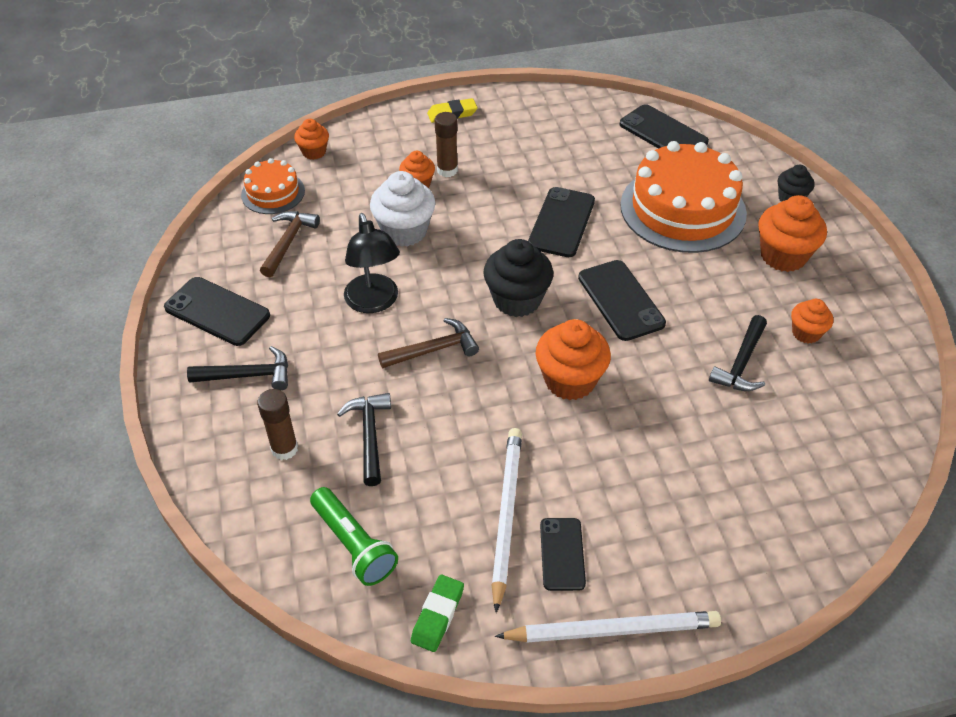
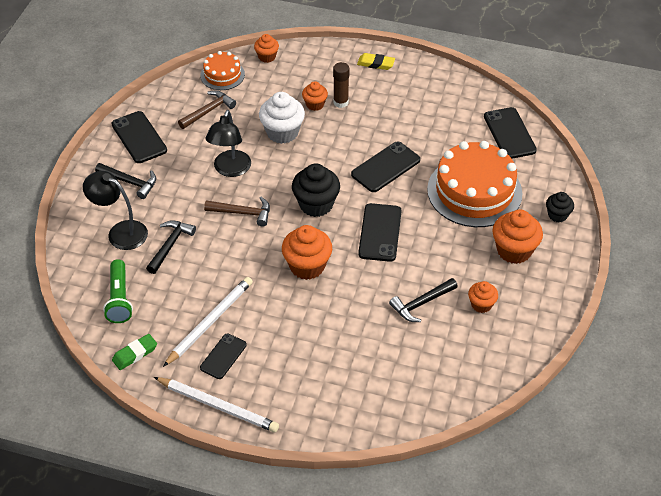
camera: 30 degrees right, 0 degrees up
(284, 449) = (120, 232): brown glue stick -> black lamp

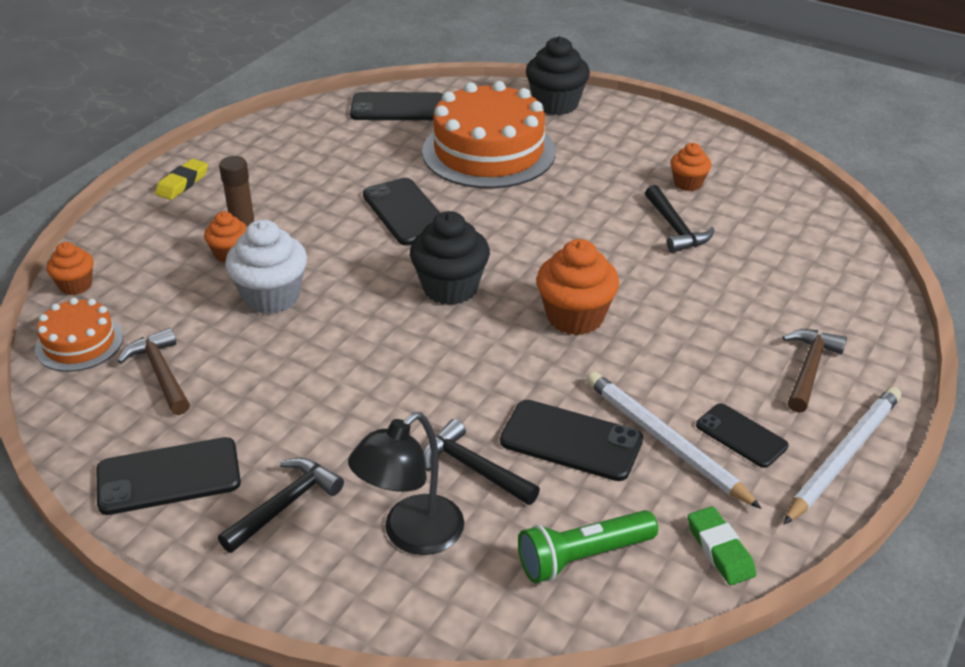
camera: 75 degrees left, 10 degrees down
(119, 299) = (582, 557): green flashlight -> green flashlight turned 150 degrees clockwise
(230, 170) = (325, 367): black lamp -> none
(242, 213) = (433, 368): brown hammer -> brown hammer (809, 369)
(380, 232) = (532, 239): black phone -> black phone (571, 441)
(514, 250) = (604, 144): orange cupcake -> none
(557, 215) = (556, 104): black cupcake -> black cupcake, size x1.73

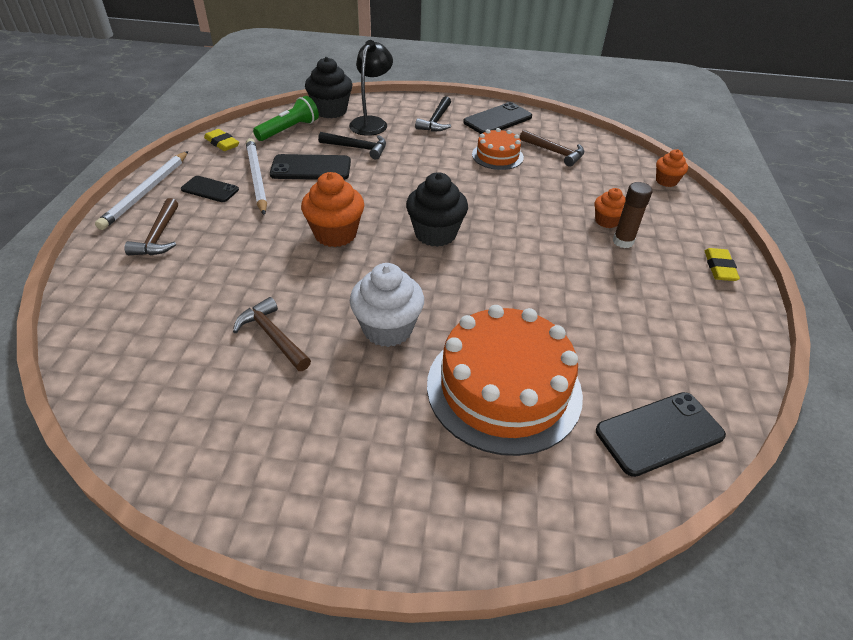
camera: 155 degrees right, 5 degrees up
(79, 343) = (615, 156): orange cake -> orange cake (497, 156)
(271, 297) = (545, 201): white cupcake -> white cupcake (387, 329)
(406, 212) = (520, 288): black phone -> none
(556, 104) = (480, 515): black cupcake -> black cupcake (331, 111)
(665, 442) = (256, 178): white pencil -> white pencil turned 135 degrees counterclockwise
(675, 228) = (273, 336): black hammer -> brown hammer
(688, 183) = (267, 404): orange cupcake -> none
(720, 550) = (222, 143): green eraser -> yellow eraser

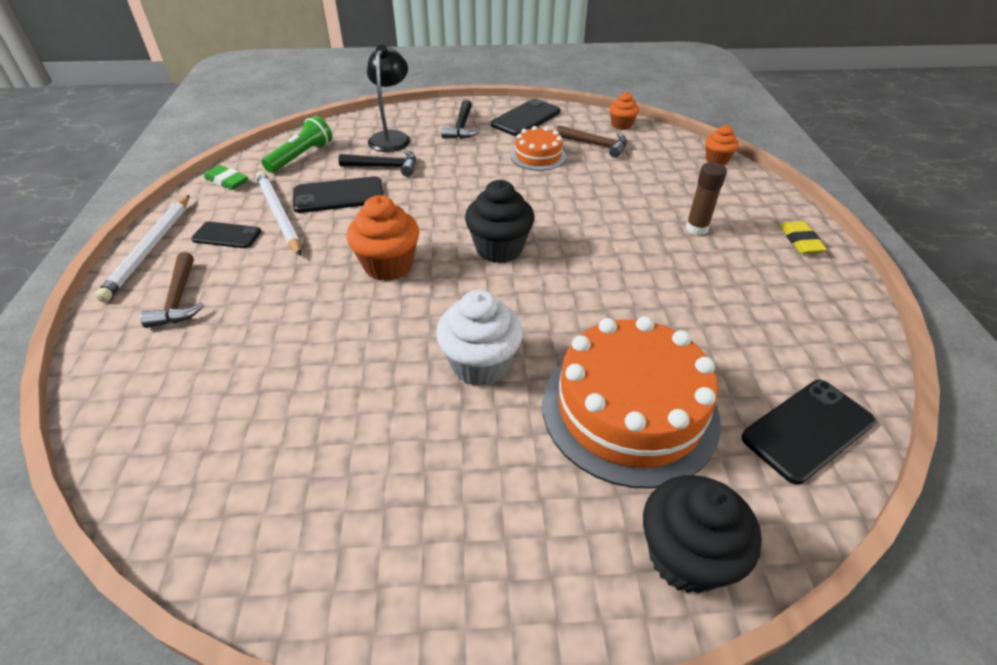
camera: 10 degrees left, 0 degrees up
(222, 143) = (227, 181): yellow eraser -> green eraser
(273, 336) = (350, 396): brown hammer -> none
(331, 111) = (342, 130): black cupcake -> black cupcake (685, 556)
(606, 221) = (673, 209): orange cupcake -> orange cupcake (621, 125)

